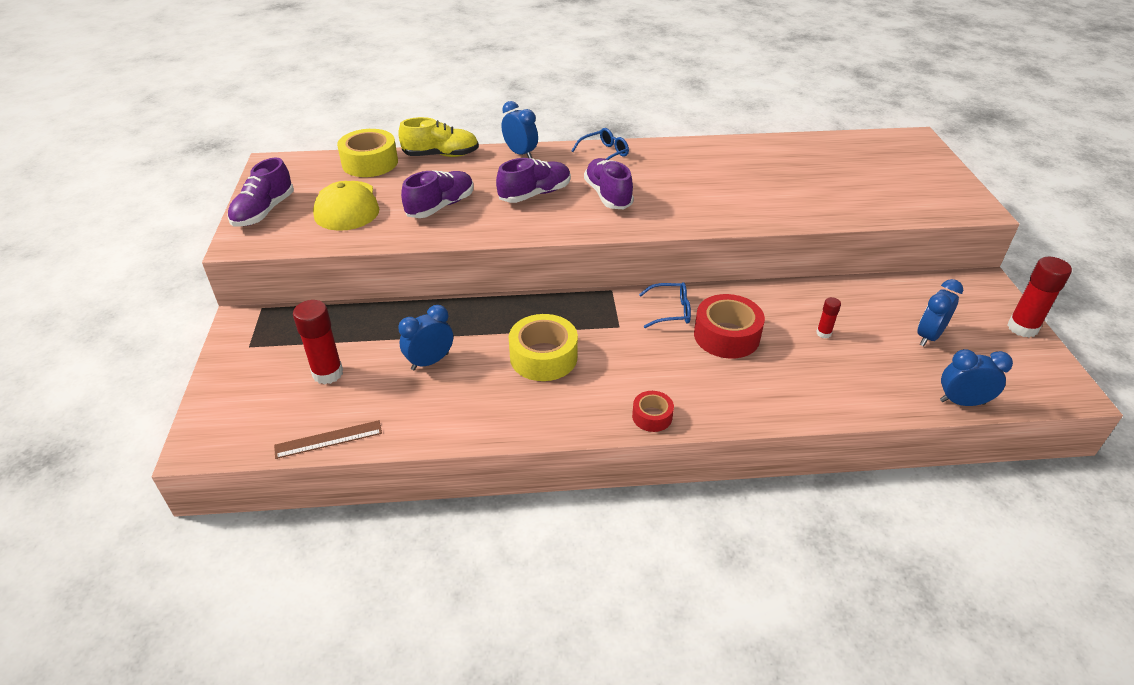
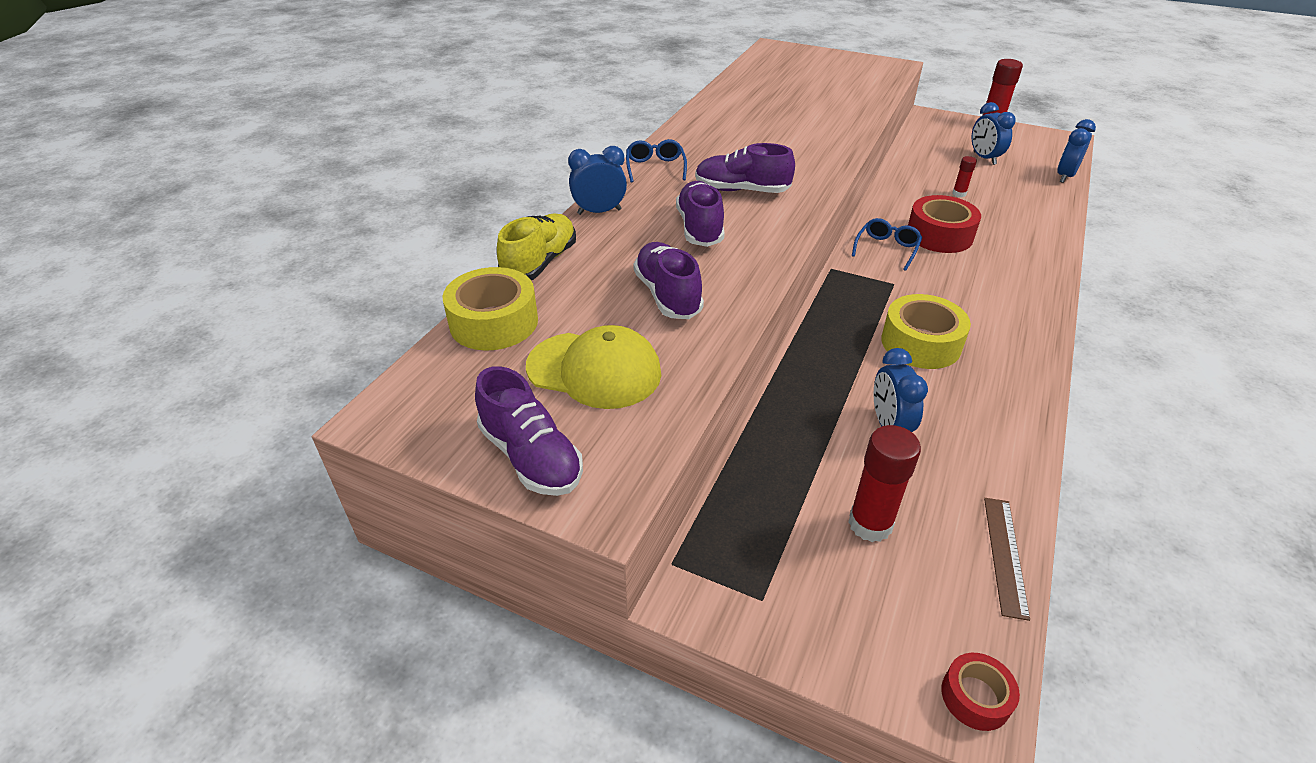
camera: 60 degrees left, 0 degrees up
(652, 416) = (1038, 310): red tape -> red tape (975, 697)

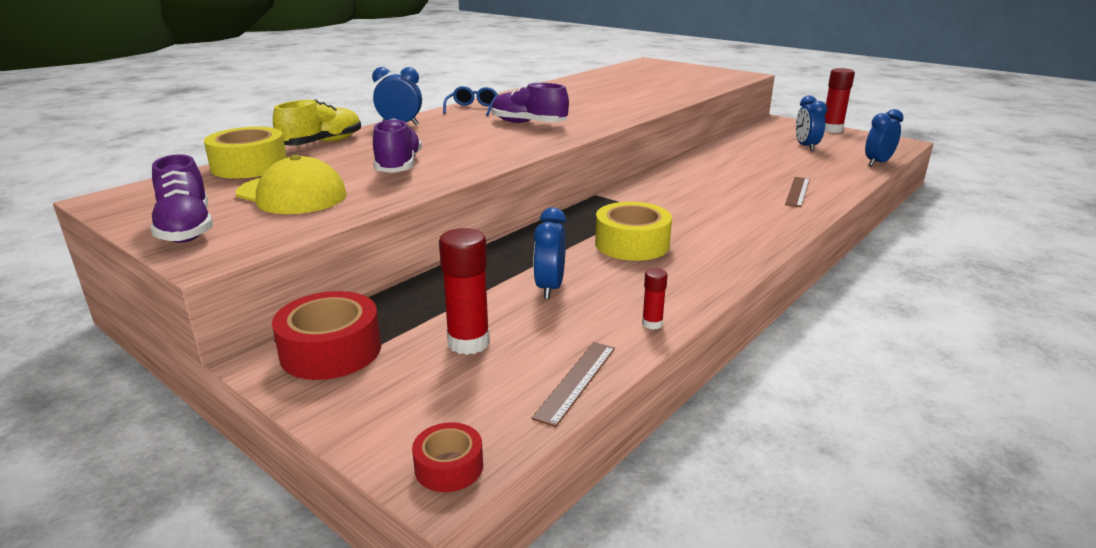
camera: 15 degrees right, 15 degrees down
(699, 228) = (469, 138): purple shoe -> none
(887, 249) = (658, 188): blue glasses -> none
(939, 235) = (716, 185): red tape -> red tape (331, 350)
(959, 194) = (760, 164): red glue stick -> red glue stick (652, 324)
(1020, 233) = (797, 191): none -> brown ruler

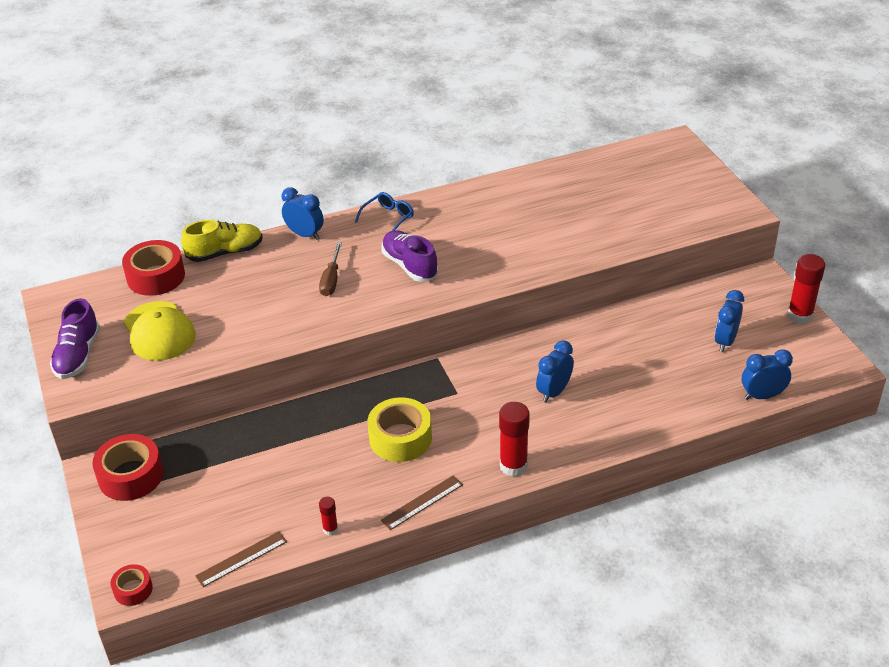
camera: 30 degrees right, 15 degrees up
(249, 166) = (156, 276): yellow tape -> red tape
(398, 166) = (253, 312): purple shoe -> none
(461, 139) = (331, 280): none -> brown screwdriver
(468, 343) = (208, 500): red glue stick -> red glue stick (513, 466)
(550, 288) = (298, 467): blue clock -> blue clock (554, 392)
(797, 191) = (618, 415): brown ruler -> brown ruler (422, 502)

